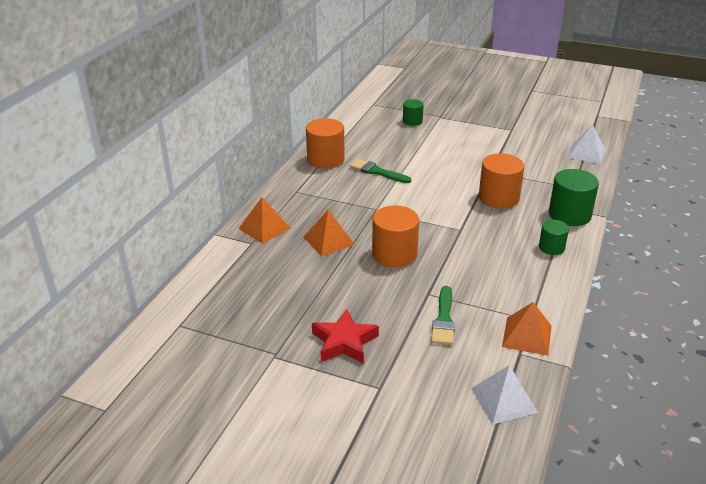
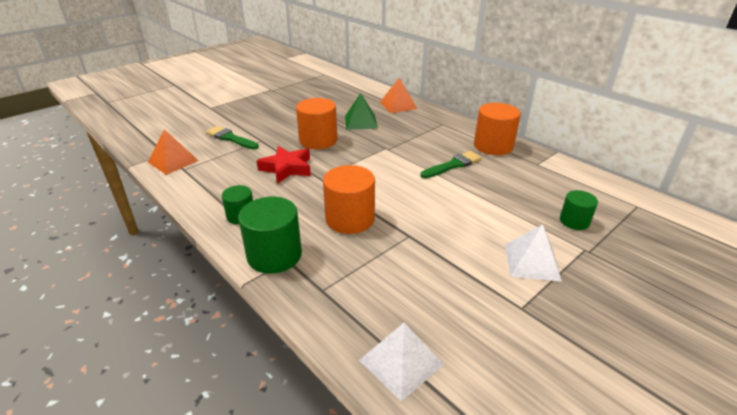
camera: 115 degrees right, 0 degrees up
(329, 240) = (361, 122): orange pyramid -> green pyramid
(344, 342) = (255, 106): red star -> red star (287, 168)
(504, 400) = (146, 136): white pyramid -> white pyramid (532, 262)

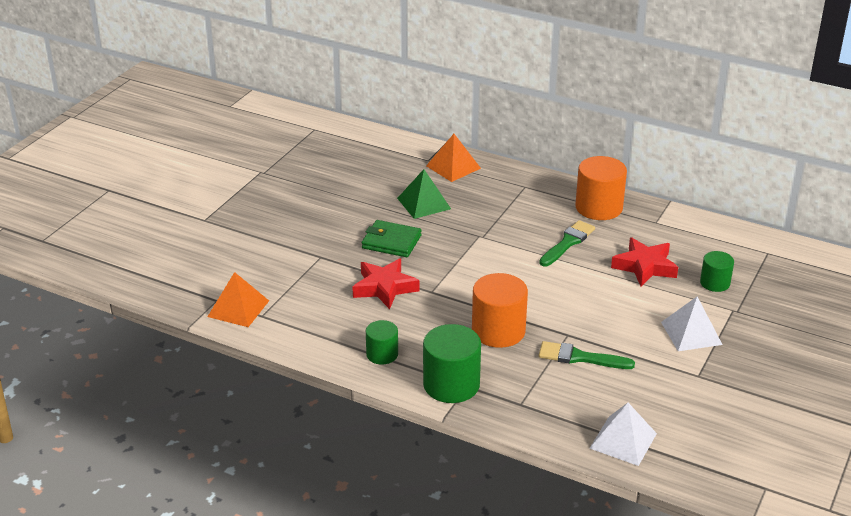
camera: 20 degrees left, 0 degrees up
(230, 138) = (278, 261): green brush -> green brush (580, 357)
(318, 140) = (391, 242): orange cylinder -> green wallet
(511, 195) = (645, 267): none -> red star

